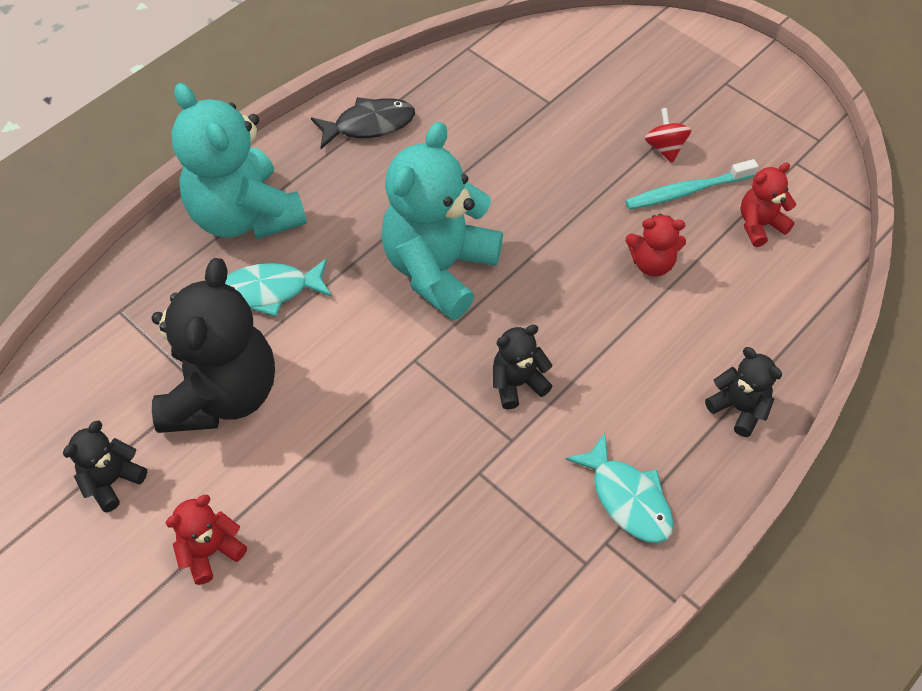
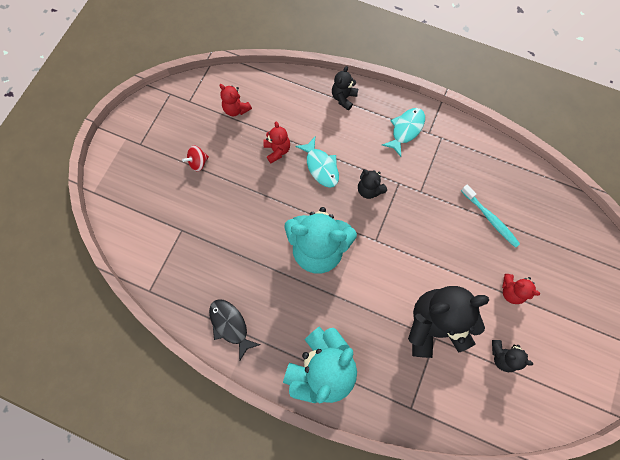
camera: 110 degrees left, 15 degrees up
(269, 291) = (365, 330): turquoise fish -> turquoise fish (321, 166)
(686, 191) = (225, 145): turquoise toothbrush -> turquoise toothbrush (490, 219)

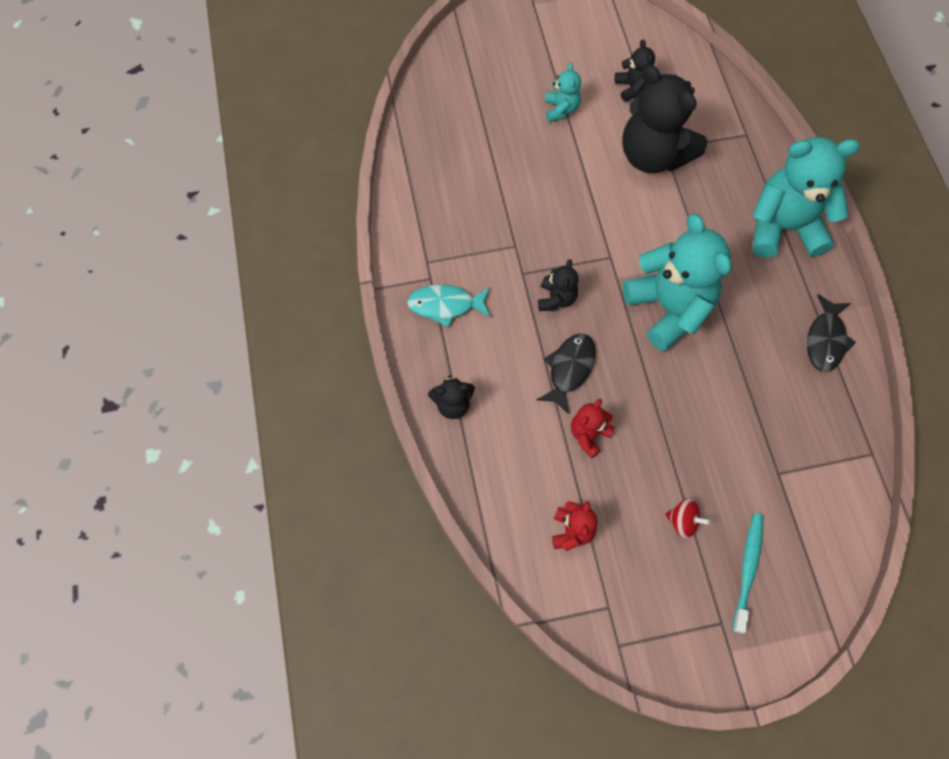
camera: 125 degrees left, 5 degrees down
(321, 166) = (569, 369): turquoise fish -> black fish
(490, 219) = (495, 164): turquoise toothbrush -> turquoise toothbrush (747, 569)
(511, 291) = (561, 109): red teddy bear -> turquoise teddy bear

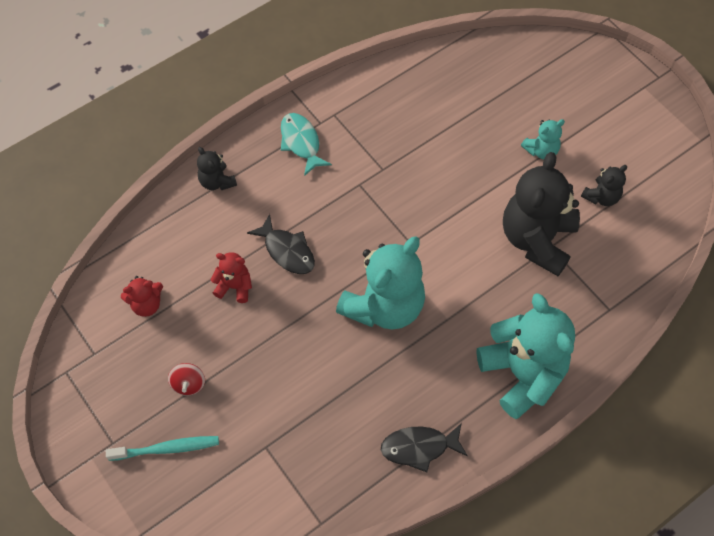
camera: 65 degrees right, 5 degrees down
(556, 299) = (348, 217): black teddy bear -> none
(569, 369) = (287, 251): black fish -> black fish turned 45 degrees clockwise

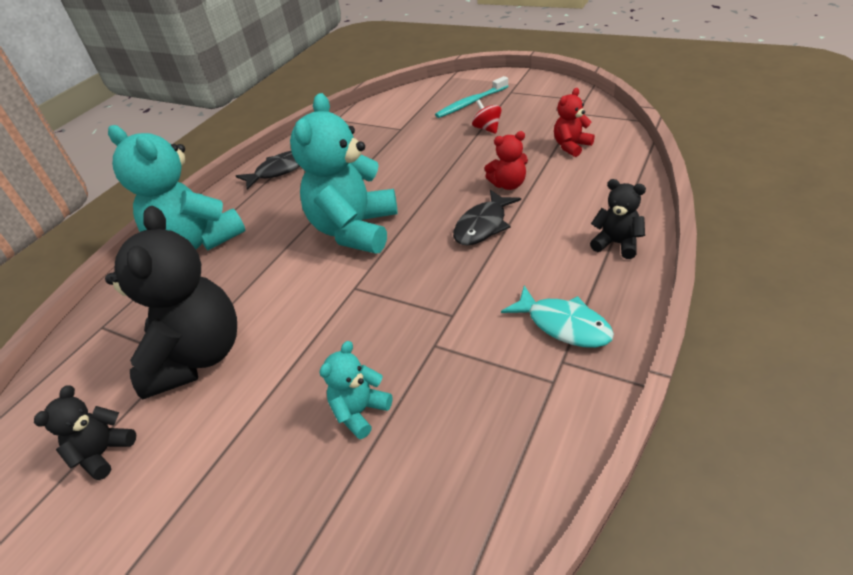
camera: 160 degrees right, 20 degrees down
(287, 251) = (483, 226): black fish -> black fish turned 75 degrees counterclockwise
(541, 150) = (206, 482): turquoise teddy bear -> turquoise teddy bear (360, 411)

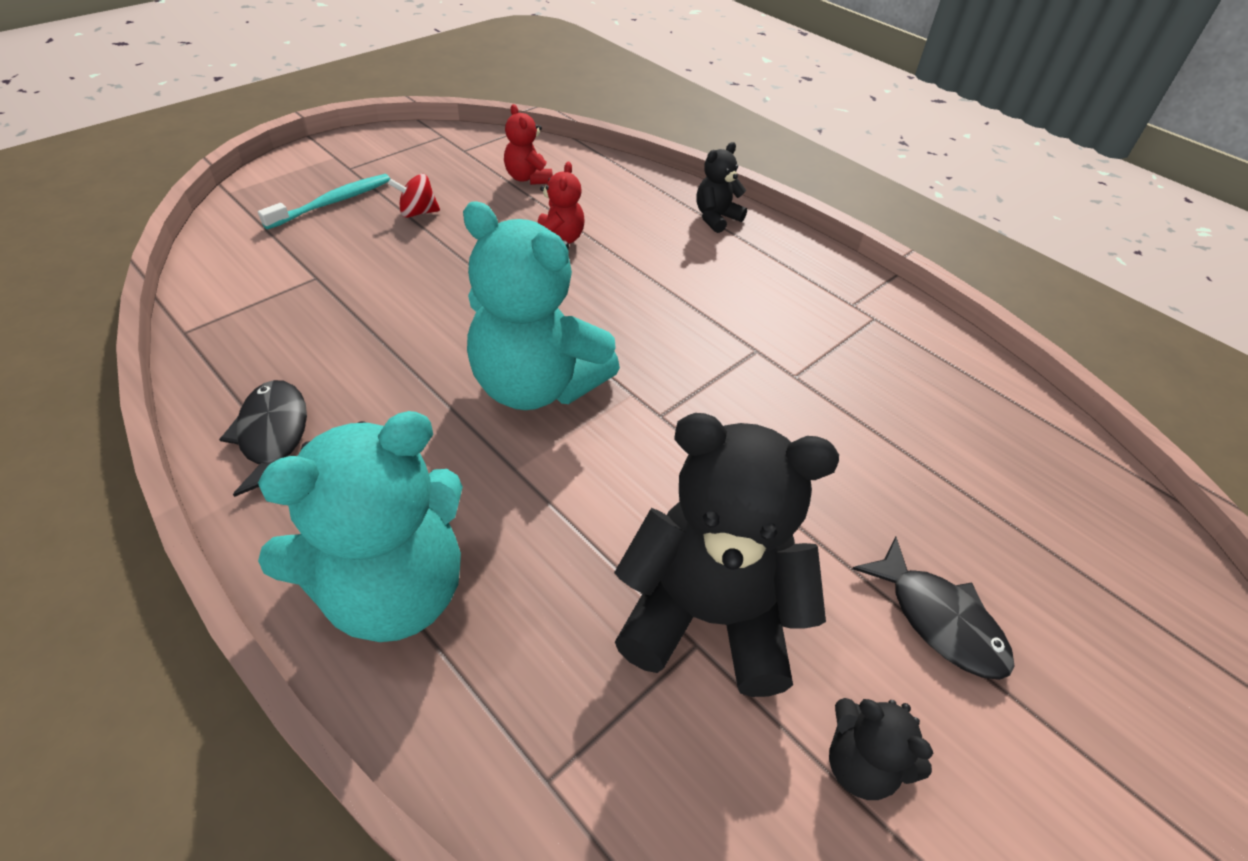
camera: 80 degrees left, 5 degrees up
(360, 411) = (870, 458): turquoise teddy bear -> none
(470, 103) = (333, 202): turquoise toothbrush -> turquoise toothbrush turned 120 degrees counterclockwise
(483, 226) = (621, 282): black fish -> black fish (939, 620)
(564, 325) = (809, 287): turquoise fish -> none

